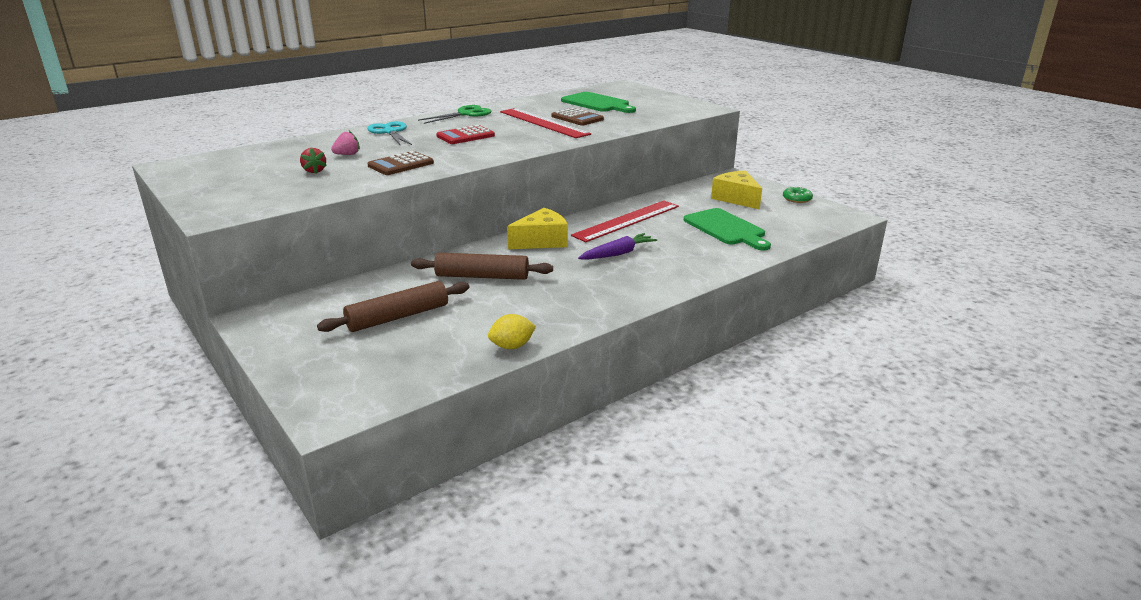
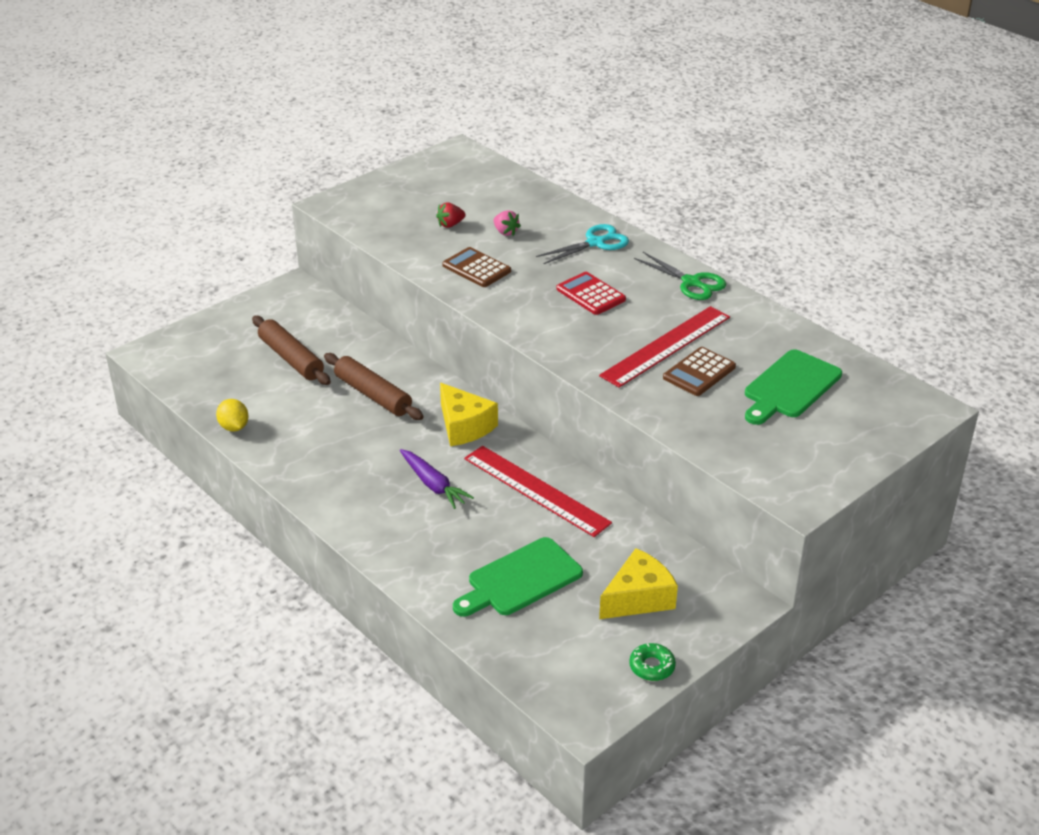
camera: 85 degrees right, 10 degrees up
(482, 276) = (373, 395): brown rolling pin -> brown rolling pin turned 45 degrees counterclockwise

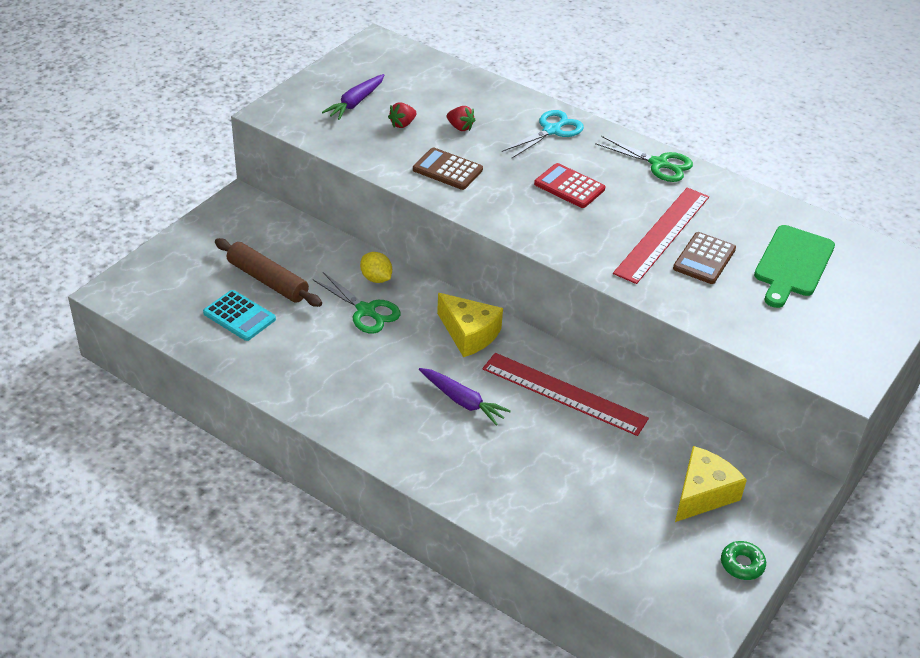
camera: 15 degrees left, 5 degrees up
(234, 427) = (237, 364): yellow lemon -> yellow lemon (376, 278)
(252, 386) = (239, 316): none -> turquoise calculator
(373, 395) = (366, 311): brown rolling pin -> green scissors
(414, 202) = (356, 102): none -> purple carrot
(505, 232) = (460, 127): pink strawberry -> red strawberry
(520, 579) = (585, 491): green cutting board -> none

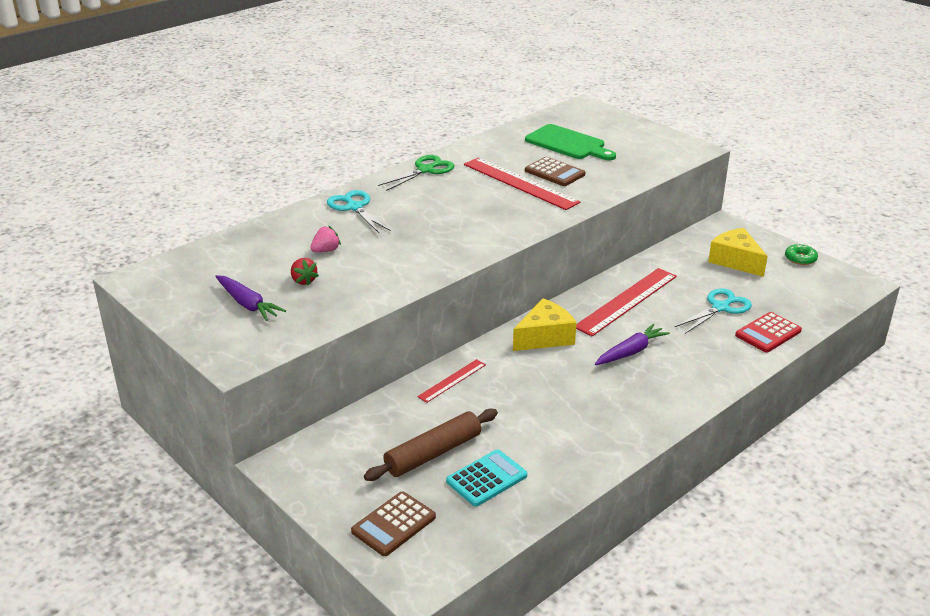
camera: 75 degrees left, 10 degrees down
(366, 311) = (499, 392): green scissors -> none
(376, 278) = (452, 380): yellow lemon -> red ruler
(447, 170) = (393, 265): brown calculator -> brown calculator (393, 524)
(460, 127) = (326, 250): red strawberry -> pink strawberry
(569, 186) = (442, 211): red calculator -> red calculator (768, 333)
(581, 477) = (720, 307): none -> turquoise scissors

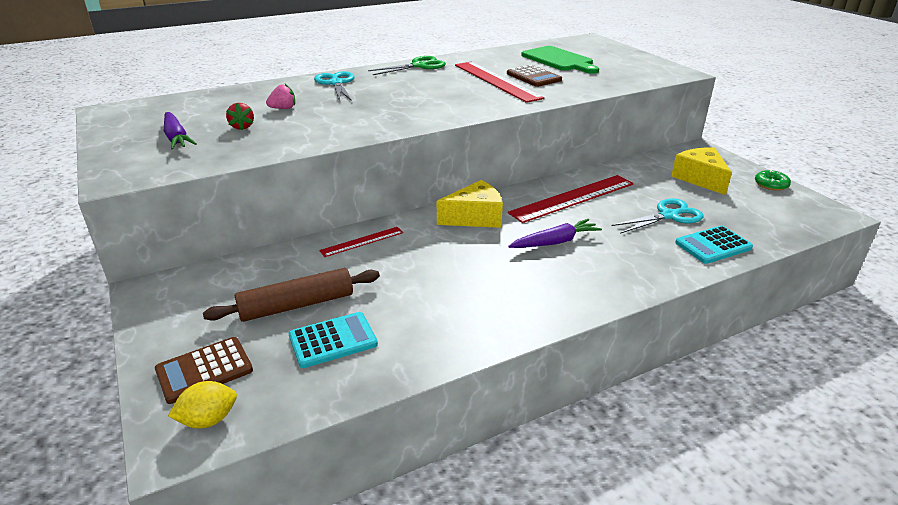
camera: 15 degrees right, 0 degrees up
(428, 561) = (208, 420): none -> yellow lemon
(768, 333) = (713, 245): red calculator -> turquoise calculator

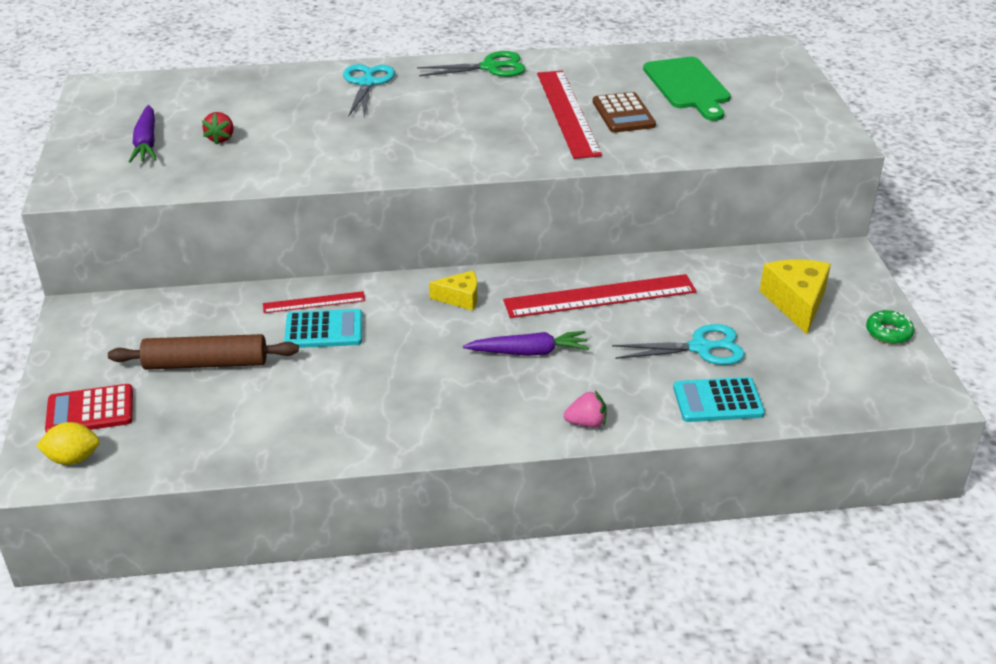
camera: 20 degrees right, 5 degrees up
(204, 370) = (90, 411): brown calculator -> red calculator
(283, 108) = (280, 117): pink strawberry -> pink strawberry (586, 423)
(333, 340) = (219, 410): turquoise calculator -> turquoise calculator (324, 330)
(475, 217) = (460, 298): yellow cheese -> yellow cheese, size x0.60

